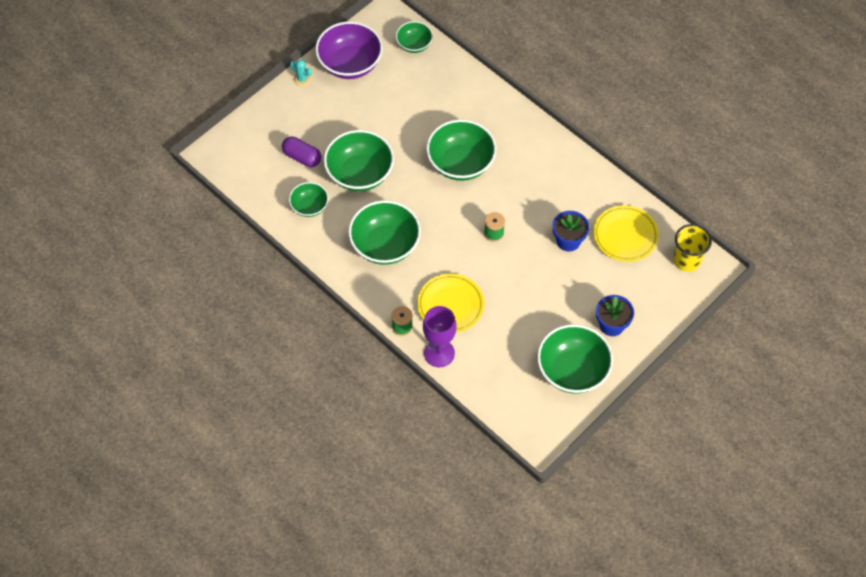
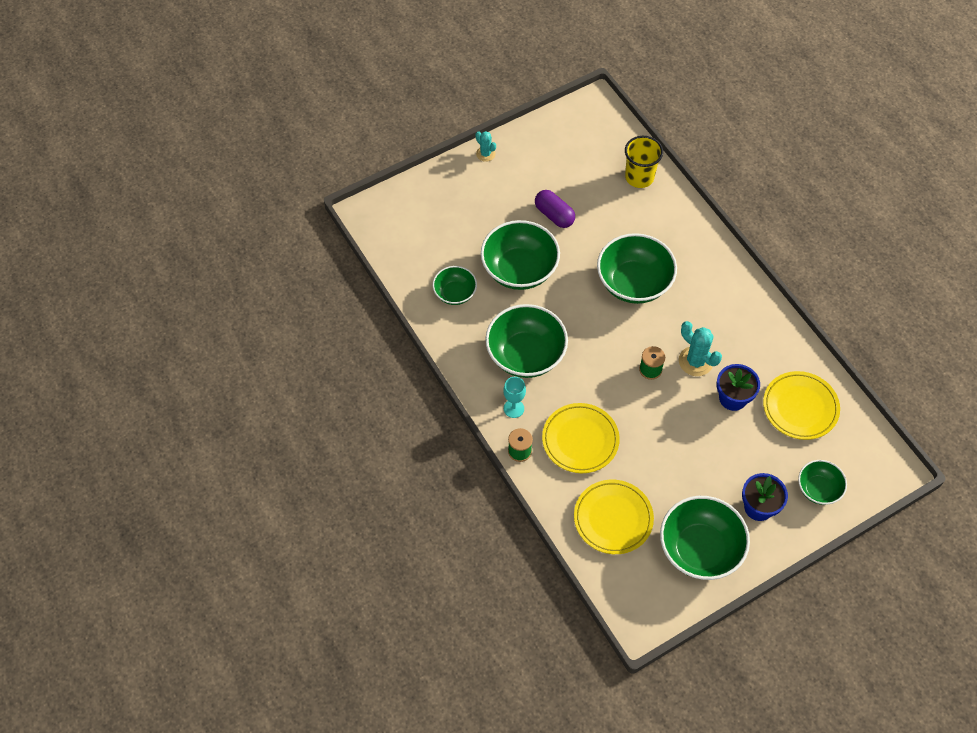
camera: 15 degrees right, 0 degrees up
(302, 157) = (462, 238): purple capsule -> purple capsule (554, 215)
(350, 64) = (541, 148): purple bowl -> none
(387, 292) = (513, 408): none -> turquoise goblet
(414, 45) = (617, 142): green bowl -> green bowl (818, 489)
(439, 353) = (553, 491): purple goblet -> none
(495, 363) = (613, 518): none -> yellow plate
(530, 217) = (695, 361): none -> turquoise cactus
(687, 260) = (865, 452): yellow cup -> yellow cup (639, 177)

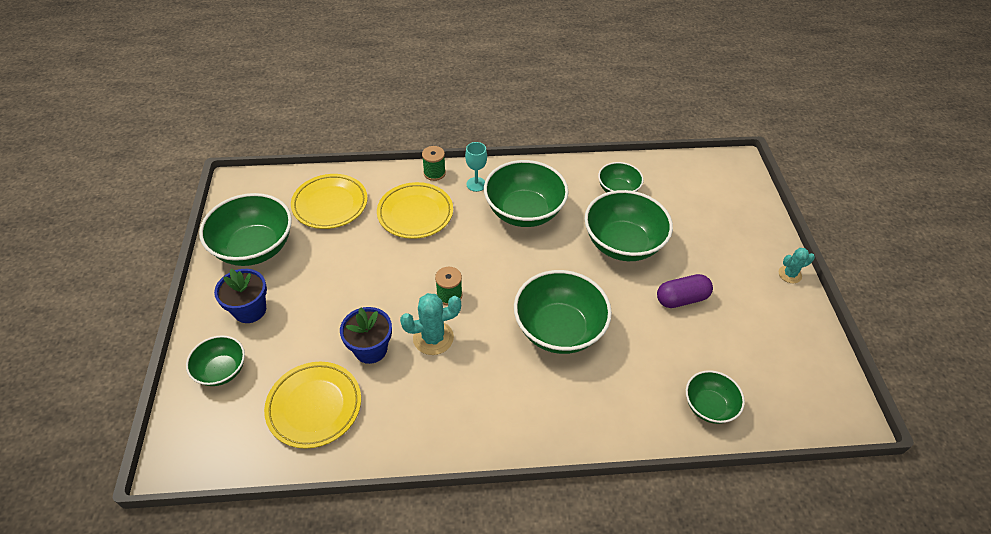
camera: 115 degrees right, 10 degrees down
(639, 177) = (709, 406): yellow cup -> green bowl

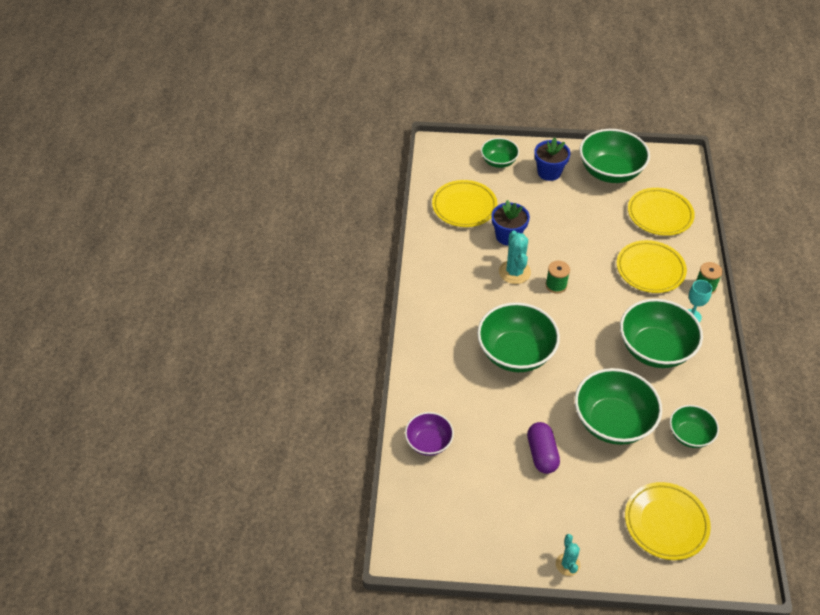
camera: 100 degrees right, 0 degrees up
(709, 406) = (429, 442): green bowl -> purple bowl
(715, 208) = (666, 523): none -> yellow plate

